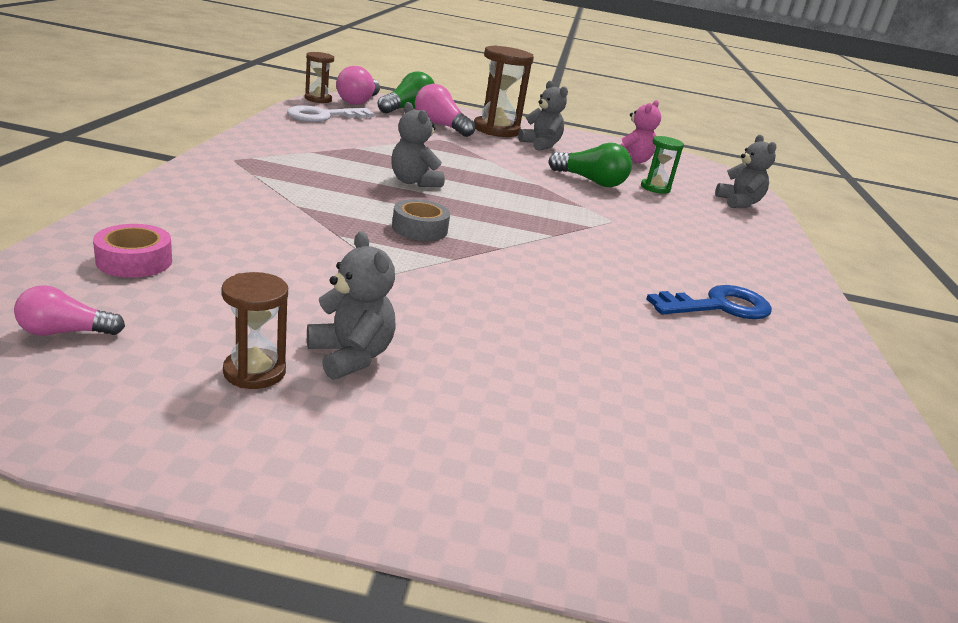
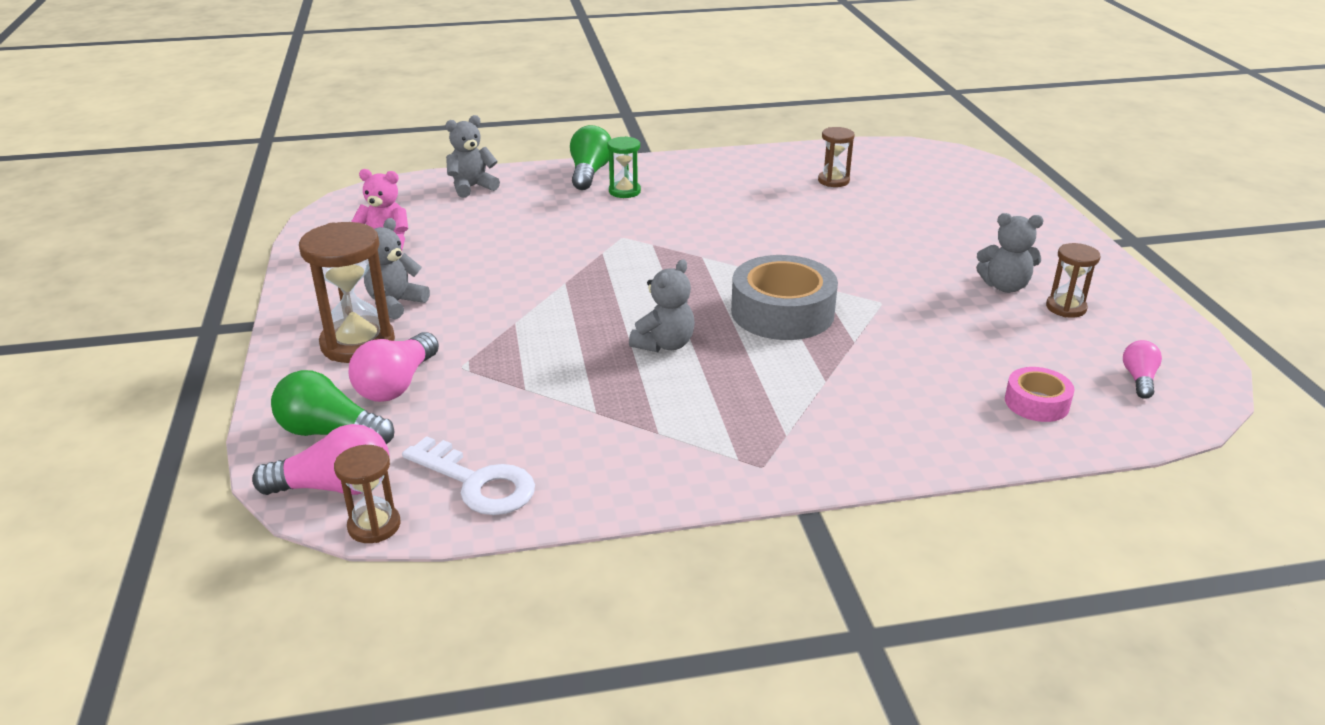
camera: 105 degrees left, 5 degrees up
(65, 332) = (1139, 379): pink light bulb -> pink light bulb turned 135 degrees counterclockwise
(351, 356) = (1004, 286): grey teddy bear -> grey teddy bear turned 120 degrees counterclockwise
(419, 229) = (782, 312): grey tape -> grey tape, size x1.87
(591, 181) = (510, 258): green light bulb -> green light bulb (589, 173)
(655, 188) = (482, 226): green hourglass -> green hourglass (624, 191)
(718, 306) = (744, 189): blue key -> none
(743, 375) = (833, 181): none -> brown hourglass

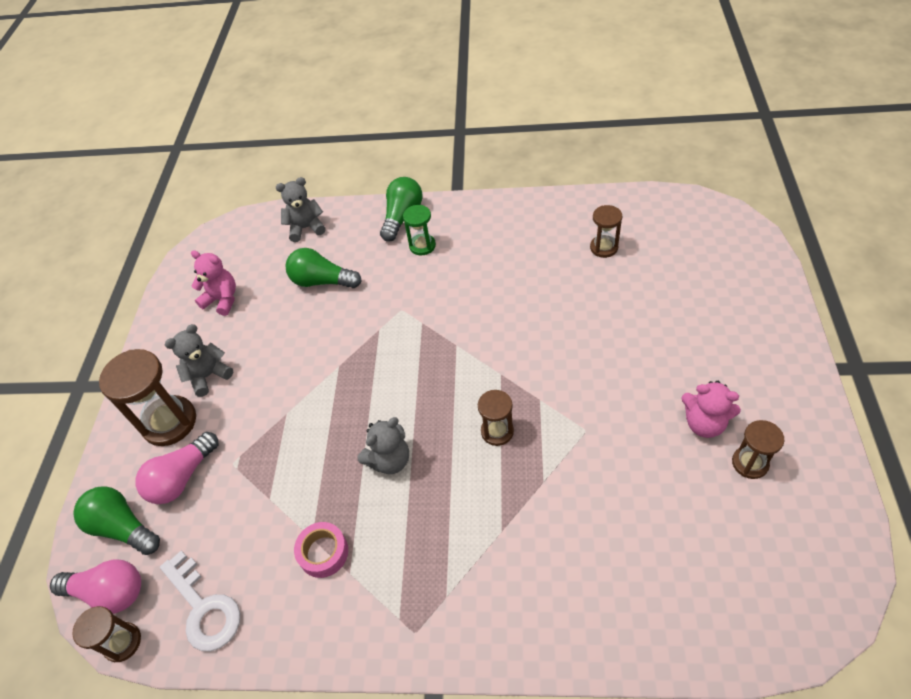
camera: 20 degrees right, 20 degrees up
(512, 224) = (322, 281): none -> green light bulb
(782, 312) = (497, 431): grey tape -> brown hourglass
(1004, 286) = (704, 423): grey teddy bear -> pink teddy bear
(1036, 403) = (671, 595): pink tape -> pink tape (323, 552)
(1139, 379) = (779, 579): pink light bulb -> none

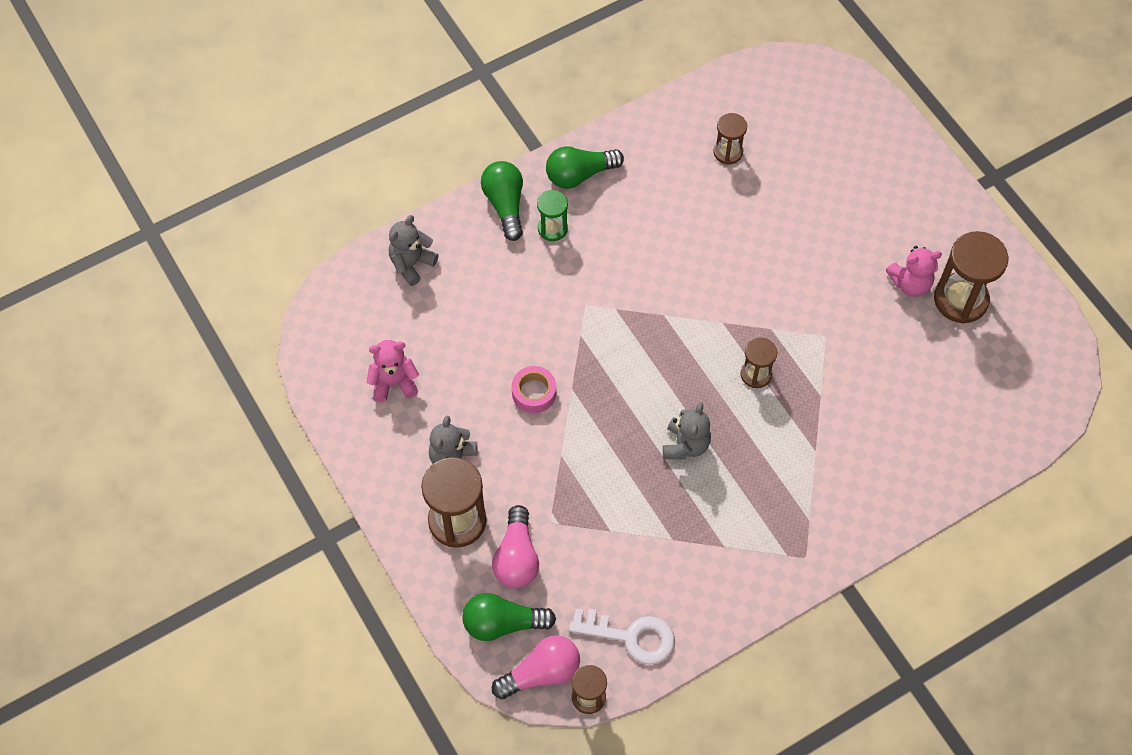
camera: 40 degrees left, 10 degrees up
(322, 281) = (482, 314): green light bulb -> green light bulb (579, 174)
(323, 552) = (691, 544): pink tape -> pink tape (534, 393)
(750, 463) = (960, 299): brown hourglass -> brown hourglass, size x1.77

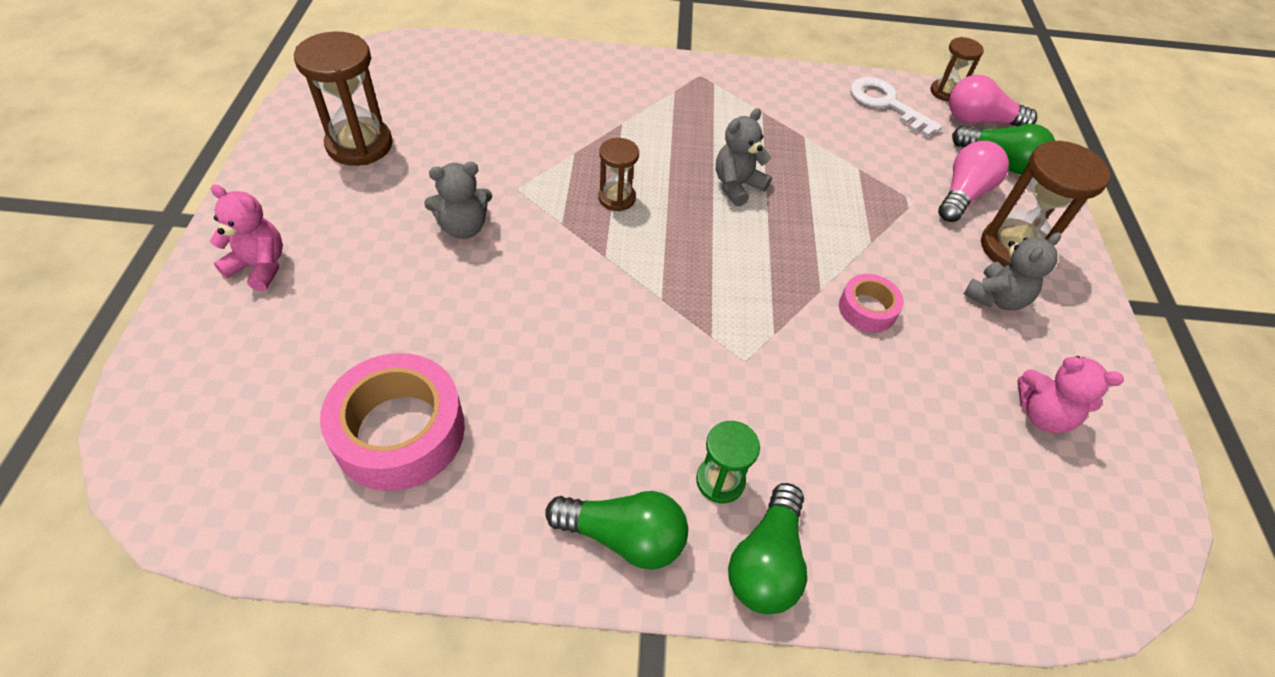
camera: 150 degrees left, 10 degrees down
(411, 264) = (958, 559): grey teddy bear -> grey teddy bear (463, 227)
(728, 152) = (400, 431): brown hourglass -> pink tape
(910, 283) = (384, 181): pink teddy bear -> pink teddy bear (260, 266)

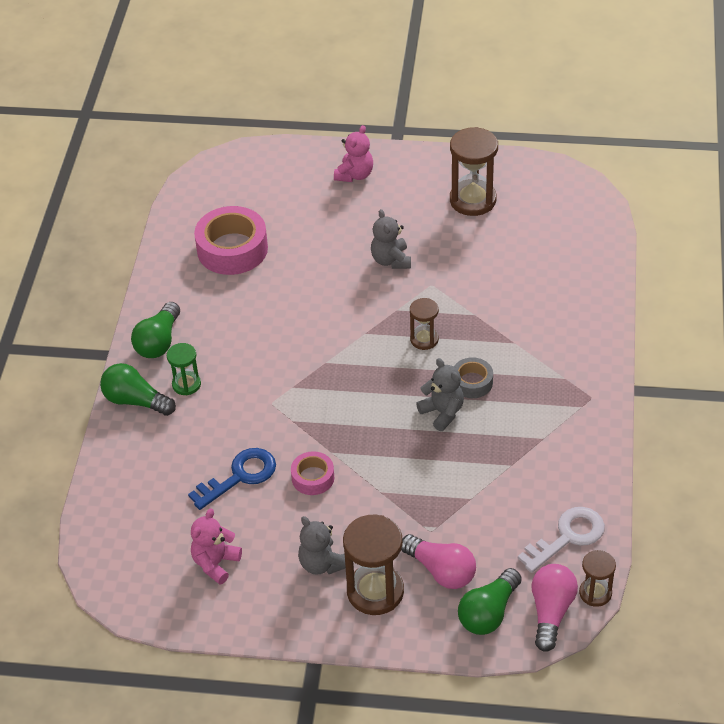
camera: 100 degrees right, 5 degrees down
(686, 159) = (472, 382): none -> grey tape
(887, 393) = (239, 476): none -> blue key

